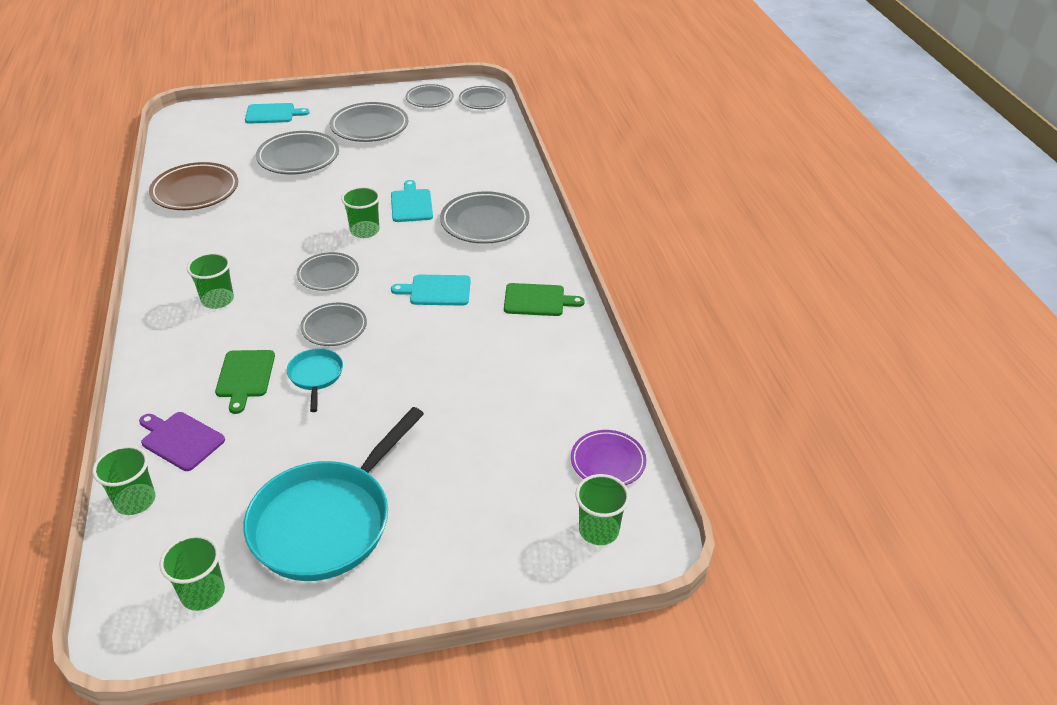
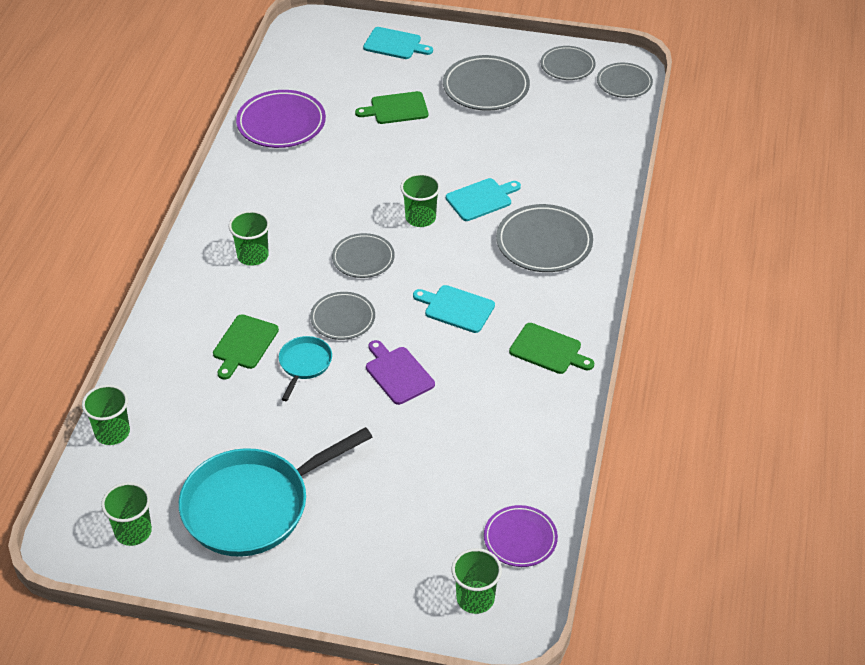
camera: 25 degrees right, 5 degrees up
(180, 440) = (167, 389): purple cutting board -> purple cutting board (397, 373)
(195, 191) = (281, 124): brown plate -> purple plate
(298, 157) = (396, 109): grey plate -> green cutting board
(411, 204) = (481, 199): turquoise cutting board -> turquoise cutting board turned 45 degrees clockwise

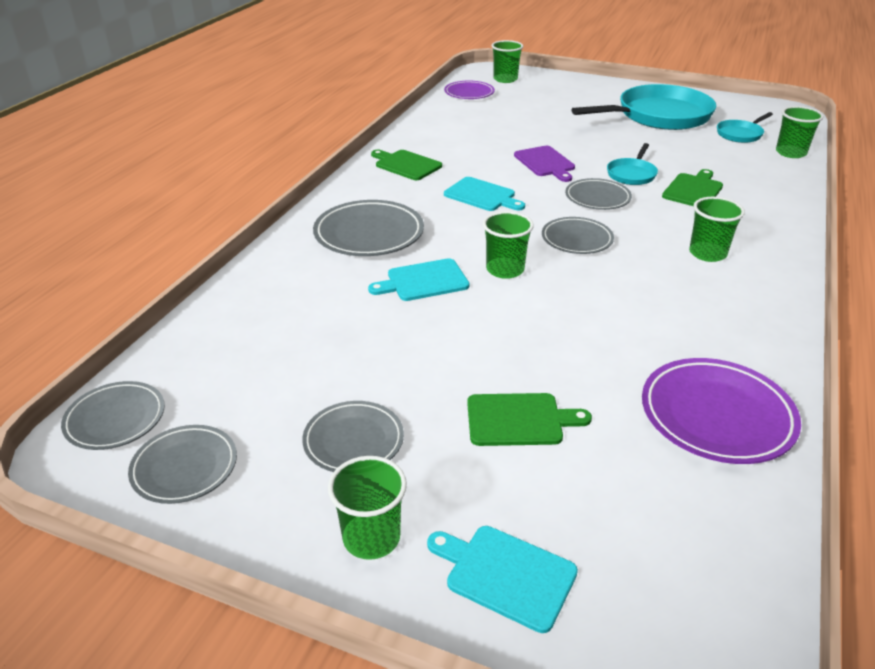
camera: 170 degrees left, 10 degrees down
(133, 531) = (744, 113): green cup -> green cup (371, 538)
(157, 470) = (740, 134): none -> turquoise pan
(486, 88) = (353, 441): grey plate -> grey plate, size x0.64

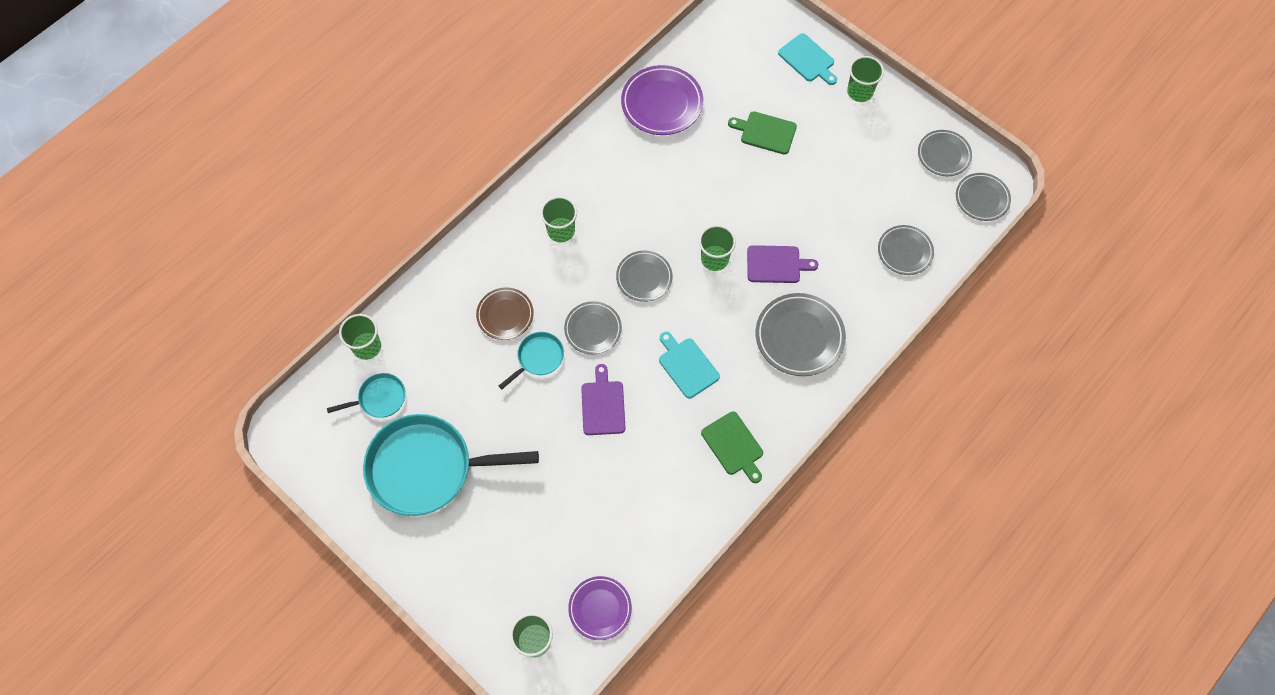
camera: 160 degrees left, 30 degrees up
(353, 441) = (856, 145): grey plate -> grey plate (904, 252)
(423, 281) = (776, 264): turquoise cutting board -> purple cutting board
(693, 190) = (505, 315): green cutting board -> brown plate

